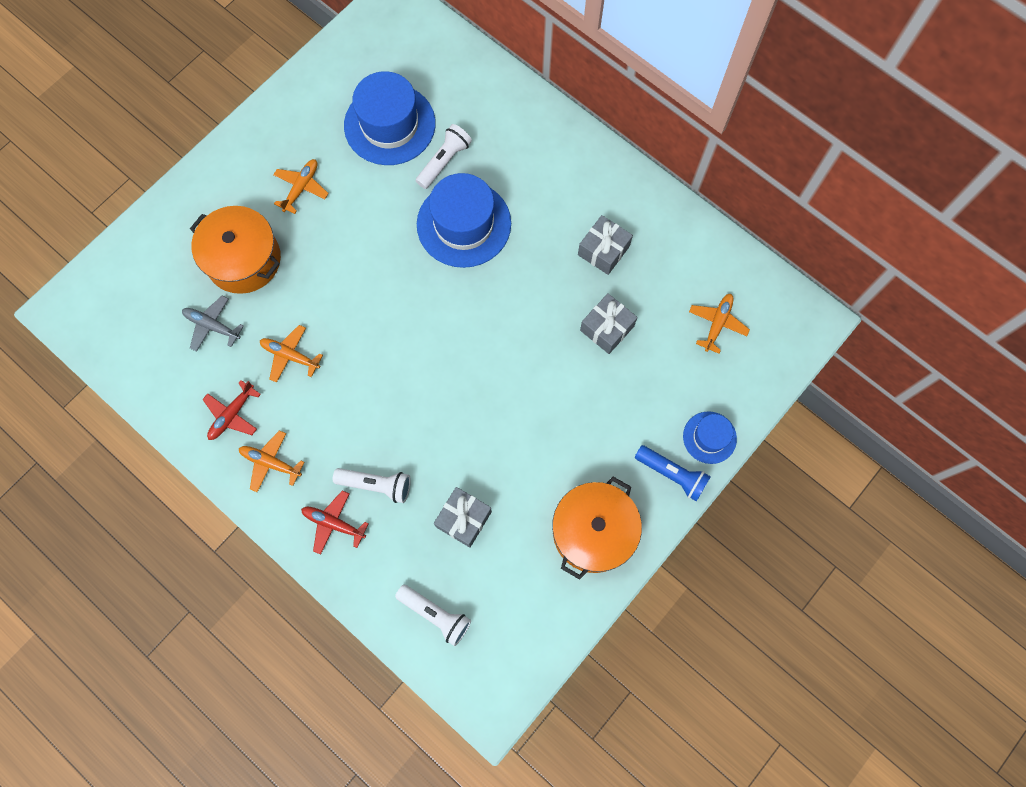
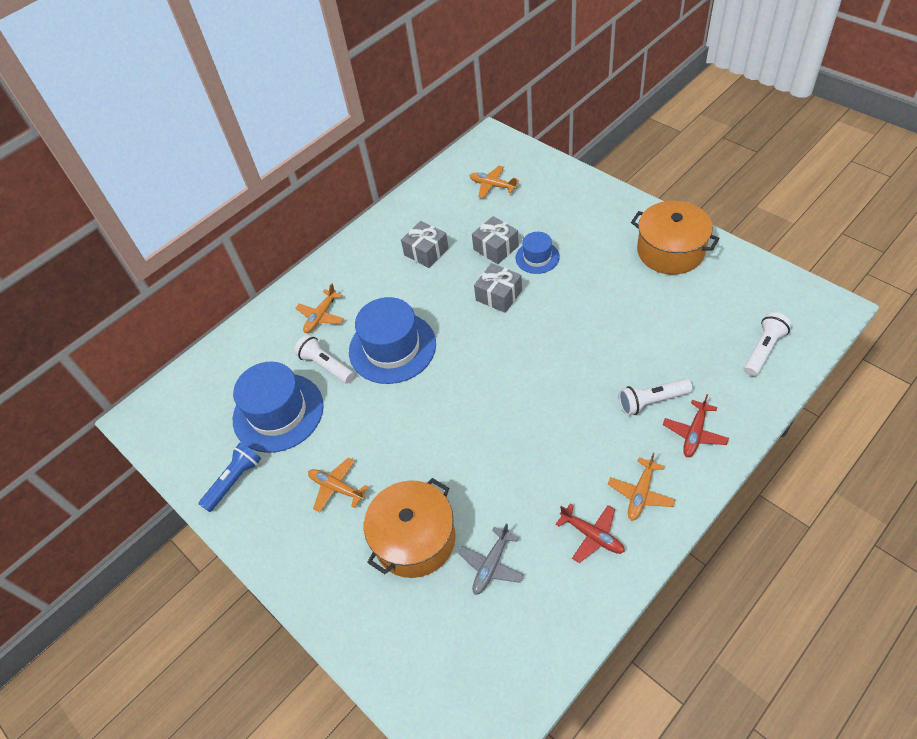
camera: 80 degrees left, 20 degrees down
(290, 355) = (524, 484): orange plane -> orange plane (321, 316)
(376, 485) = (652, 401): white flashlight -> white flashlight turned 120 degrees counterclockwise
(463, 519) = (674, 334): grey gift -> grey gift (499, 295)
(672, 474) = (617, 207): blue flashlight -> blue flashlight (234, 481)
(709, 437) = (585, 188): blue hat -> blue hat (537, 257)

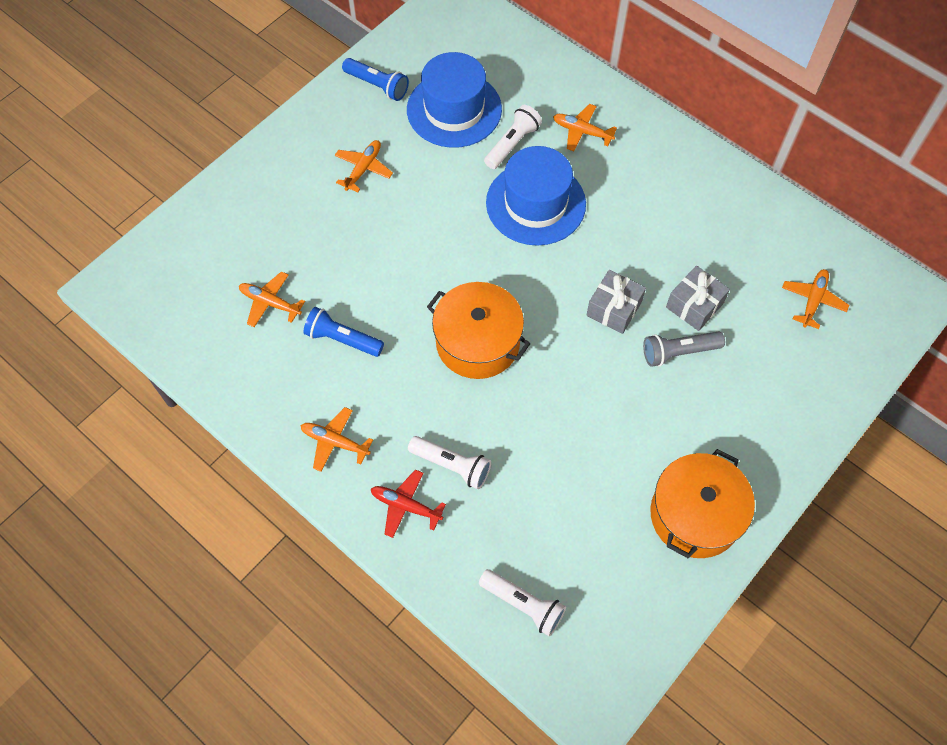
camera: 80 degrees right, 10 degrees up
(414, 539) = (303, 238): orange pot -> orange pot (477, 342)
(426, 252) = (685, 229): grey gift -> none
(491, 565) = (270, 303): grey plane -> orange plane
(532, 494) = (342, 339): none -> blue flashlight
(537, 257) = (679, 352): blue hat -> grey flashlight
(592, 535) = (292, 392): red plane -> none
(652, 401) = (451, 465): white flashlight -> white flashlight turned 135 degrees clockwise

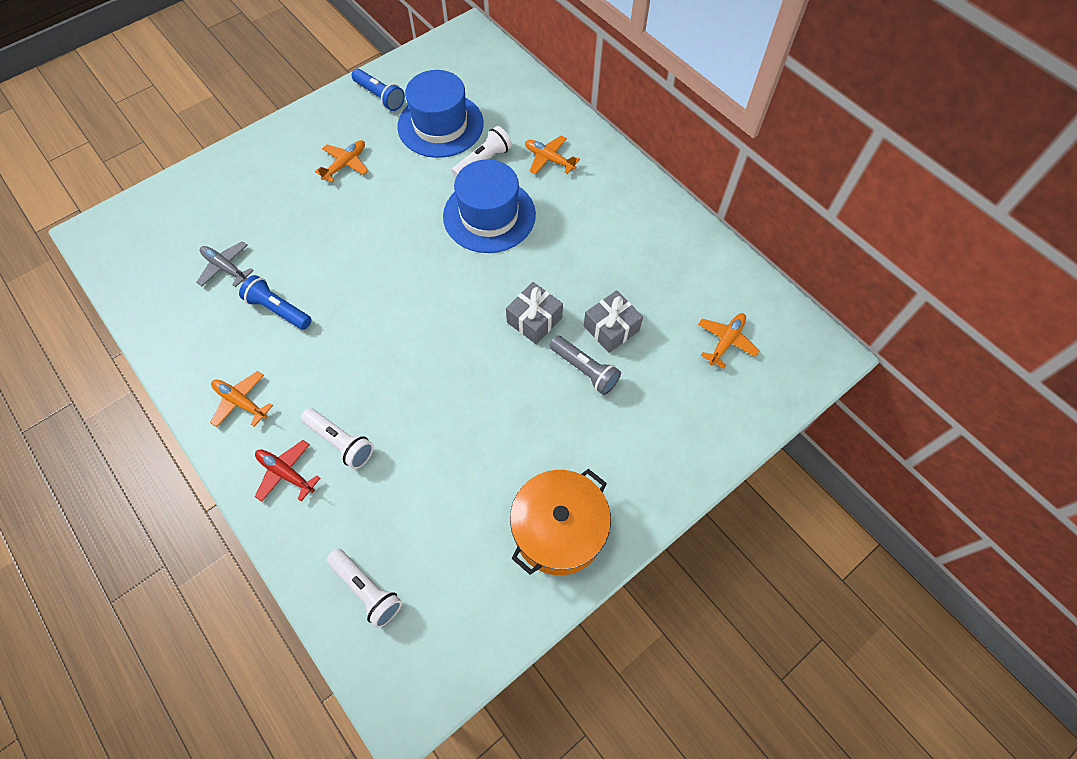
camera: 10 degrees right, 0 degrees up
(270, 303) = (225, 267): orange plane -> grey plane
(477, 342) = (399, 331): orange pot -> none
(679, 352) = (584, 370): grey flashlight -> grey flashlight turned 135 degrees counterclockwise

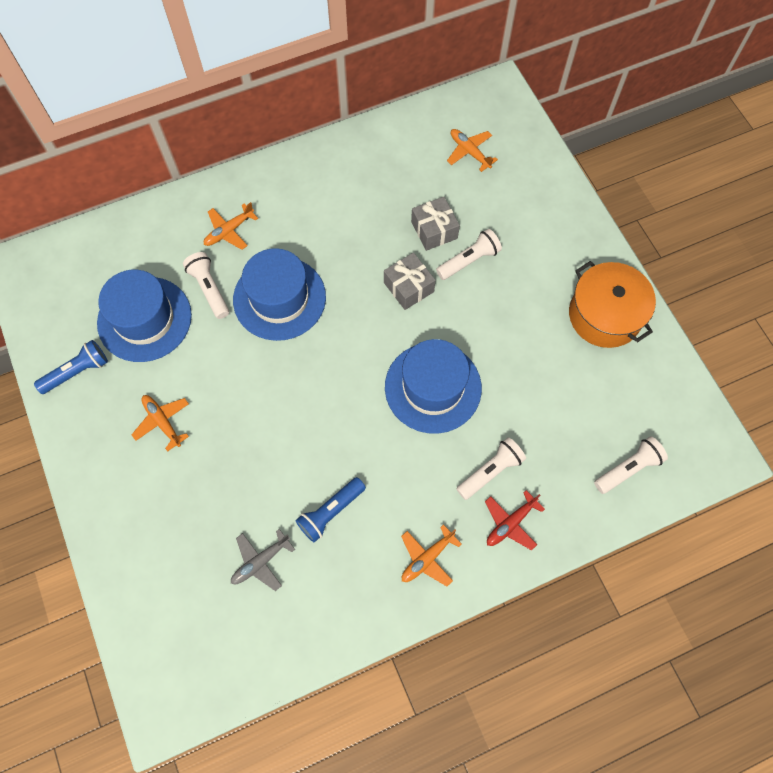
camera: 75 degrees left, 5 degrees up
(424, 367) = (433, 387): none -> blue hat
(584, 370) = (469, 260): grey flashlight -> white flashlight

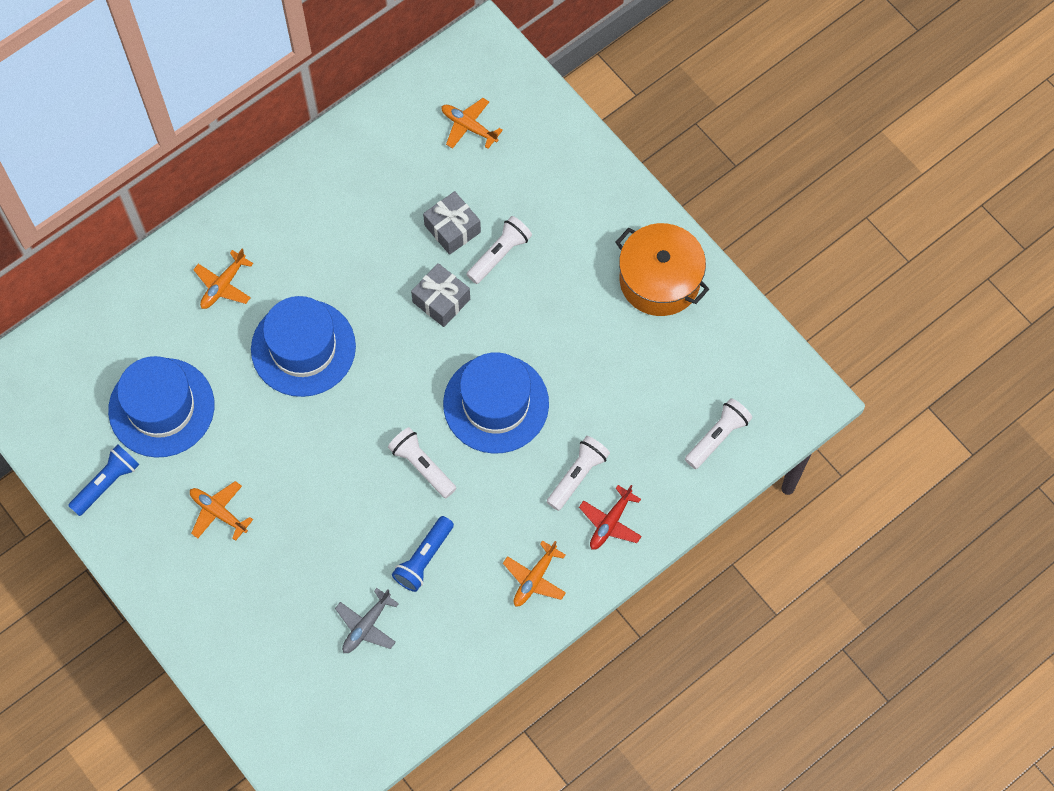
camera: 15 degrees left, 0 degrees up
(209, 289) = (222, 357): white flashlight -> white flashlight (422, 466)

